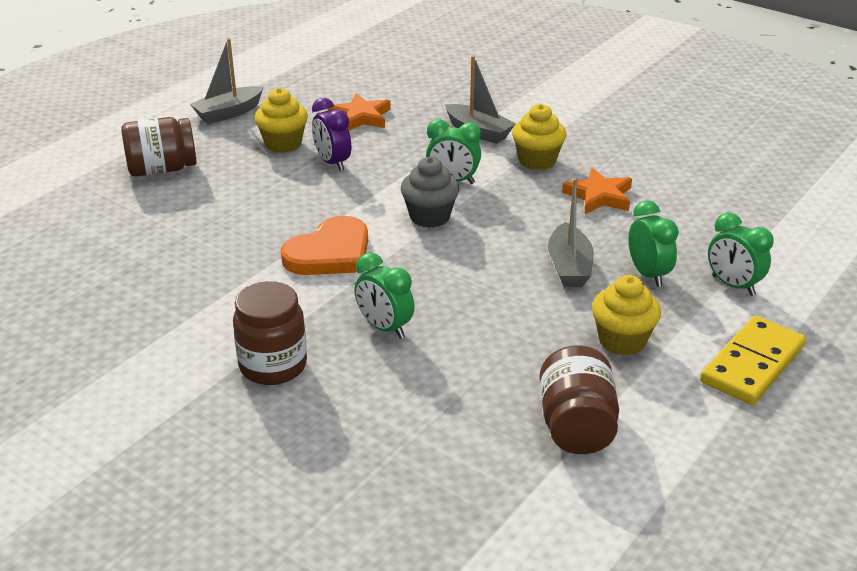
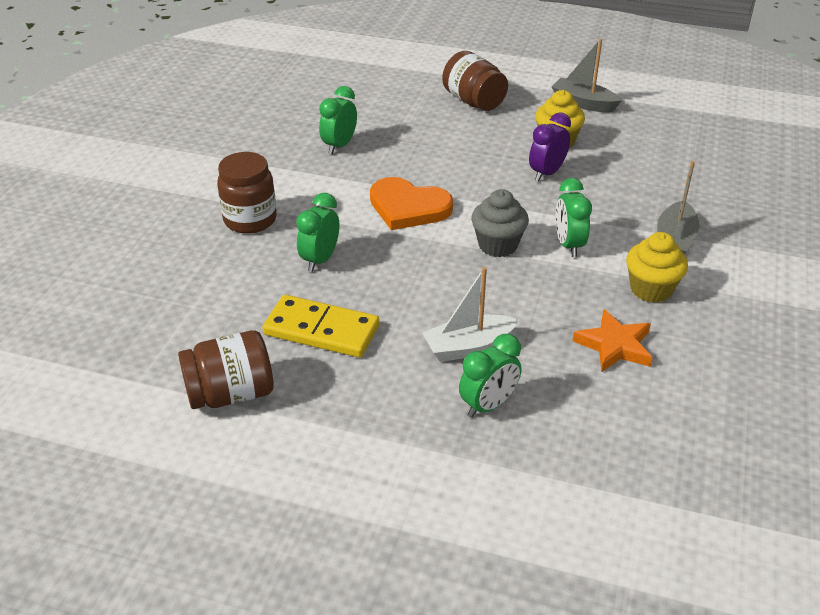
camera: 70 degrees right, 5 degrees up
(361, 117) = (639, 167): orange star -> none
(569, 267) = (468, 347): grey boat -> white boat
(622, 341) = (365, 403): yellow cupcake -> none
(733, 285) = (506, 476): green clock -> green clock (339, 146)
(752, 364) = (369, 507): yellow domino -> yellow domino (321, 330)

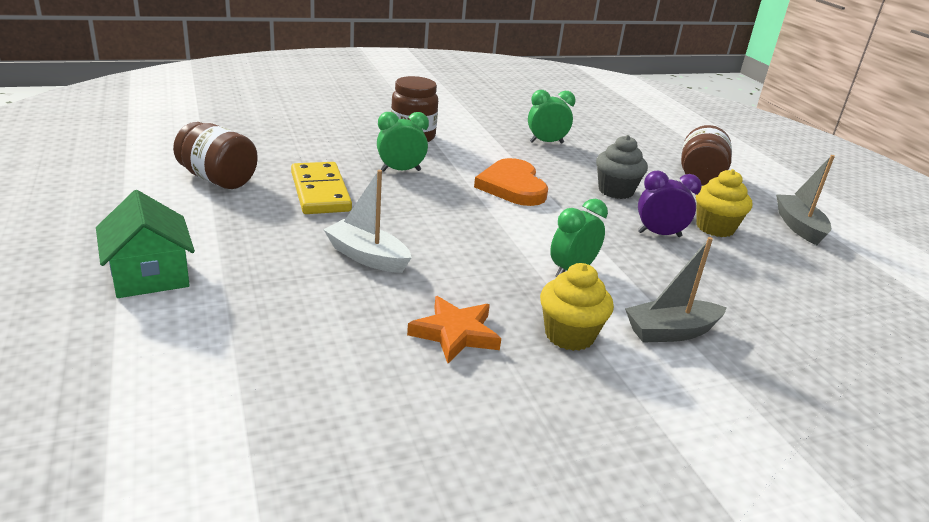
camera: 50 degrees right, 10 degrees down
(404, 502) = (150, 275): none -> green house
(488, 405) = (301, 285): green clock -> none
(498, 245) = (520, 236): grey cupcake -> grey cupcake (615, 191)

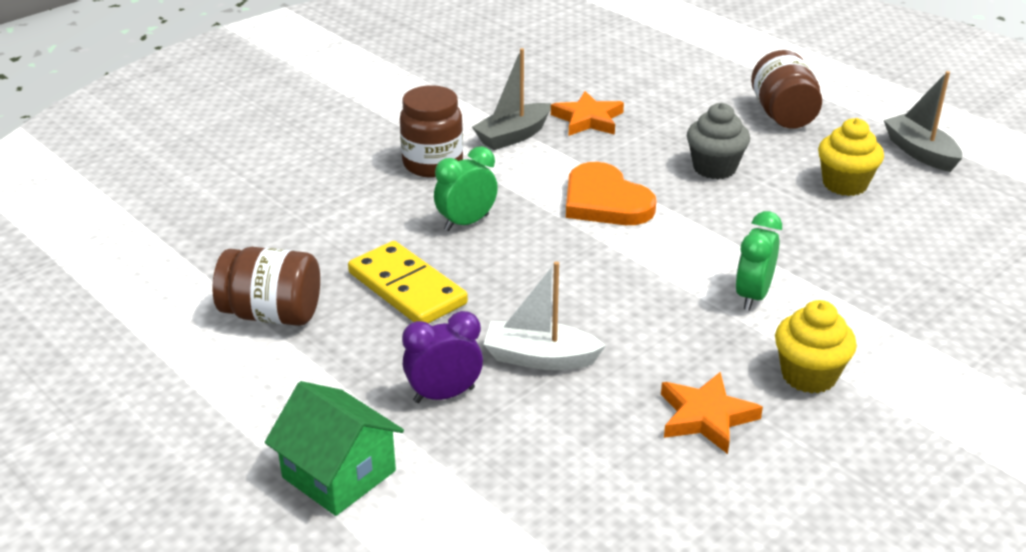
camera: 20 degrees left, 5 degrees up
(546, 142) = (588, 119): green clock -> orange star
(659, 234) = (799, 214): purple clock -> purple clock (444, 395)
(671, 332) = (892, 334): grey boat -> grey boat (513, 136)

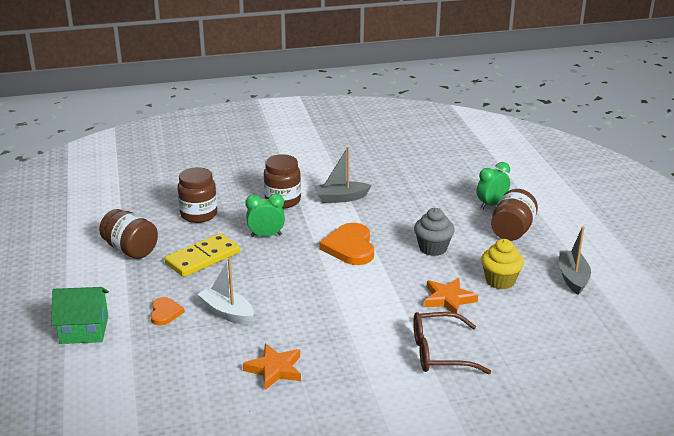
camera: 30 degrees right, 5 degrees down
(325, 223) = (199, 214): none -> brown jar
(339, 474) = (84, 329): green house -> green house turned 75 degrees counterclockwise
(407, 288) = (203, 258): yellow domino -> yellow domino turned 60 degrees clockwise
(444, 395) = (165, 313): purple clock -> orange heart
(588, 119) = (392, 201): orange star -> orange star (448, 299)
(752, 296) = (371, 321): green clock -> green clock (491, 205)
(808, 375) = (351, 370): yellow cupcake -> none
(886, 306) = (439, 353): none -> brown glasses

